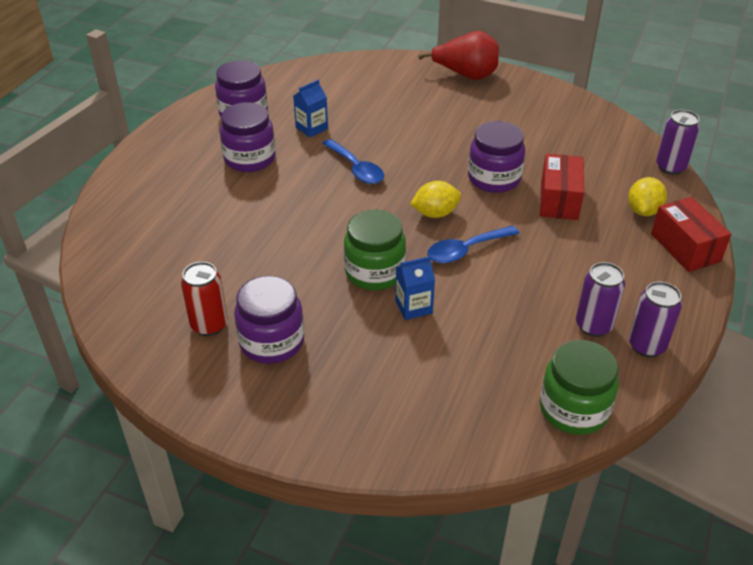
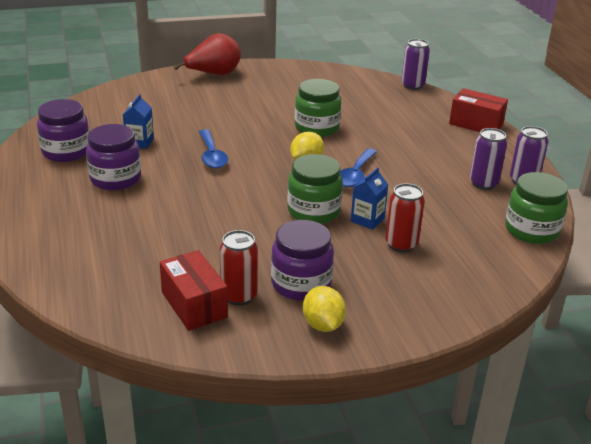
camera: 40 degrees left, 10 degrees down
(356, 168) = (212, 155): blue spoon -> blue spoon turned 60 degrees clockwise
(412, 351) = (401, 244): none -> red can
(494, 178) = (317, 128): purple jar -> green jar
(559, 200) = (373, 125): red box -> red box (194, 304)
(643, 211) = (429, 113): yellow lemon -> yellow lemon (323, 325)

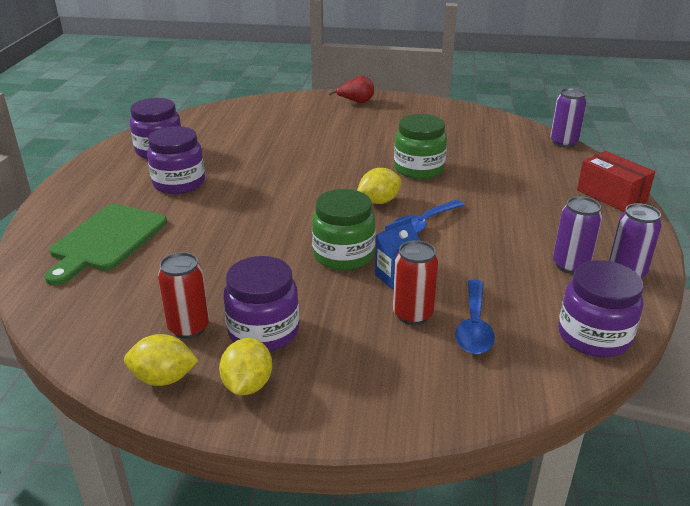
camera: 25 degrees right, 0 degrees up
(96, 243) = (106, 240): none -> green cutting board
(139, 142) = (231, 153): blue carton -> none
(194, 304) = (138, 325): red box -> none
(212, 155) = (288, 178): blue spoon -> blue spoon (474, 326)
(214, 74) = (356, 102): red pear -> red pear, size x0.62
(254, 338) = (163, 378): none -> yellow lemon
(531, 230) = (593, 336): green jar -> purple jar

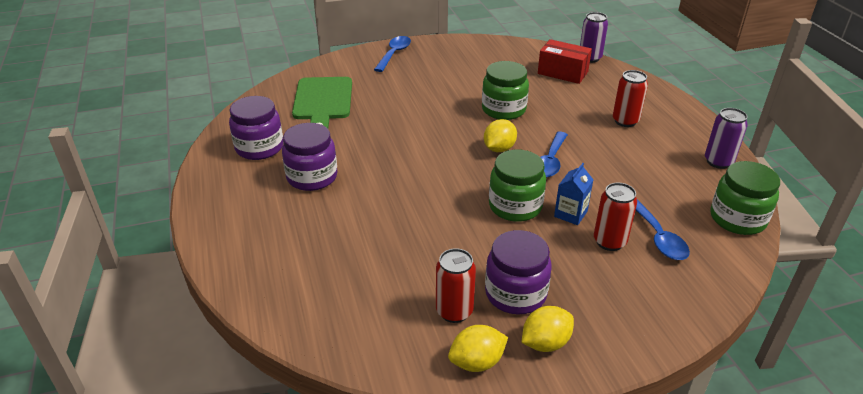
camera: 25 degrees left, 5 degrees up
(106, 240) = (301, 254): green cutting board -> green cutting board (323, 101)
(247, 385) = (545, 343): yellow lemon -> yellow lemon turned 75 degrees clockwise
(356, 102) = (394, 54): red pear -> blue spoon
(547, 208) = (625, 121): none -> red can
(570, 265) = (679, 166): purple can -> none
(593, 336) = (737, 219): purple jar -> green jar
(611, 196) = (659, 98): red box -> red box (562, 72)

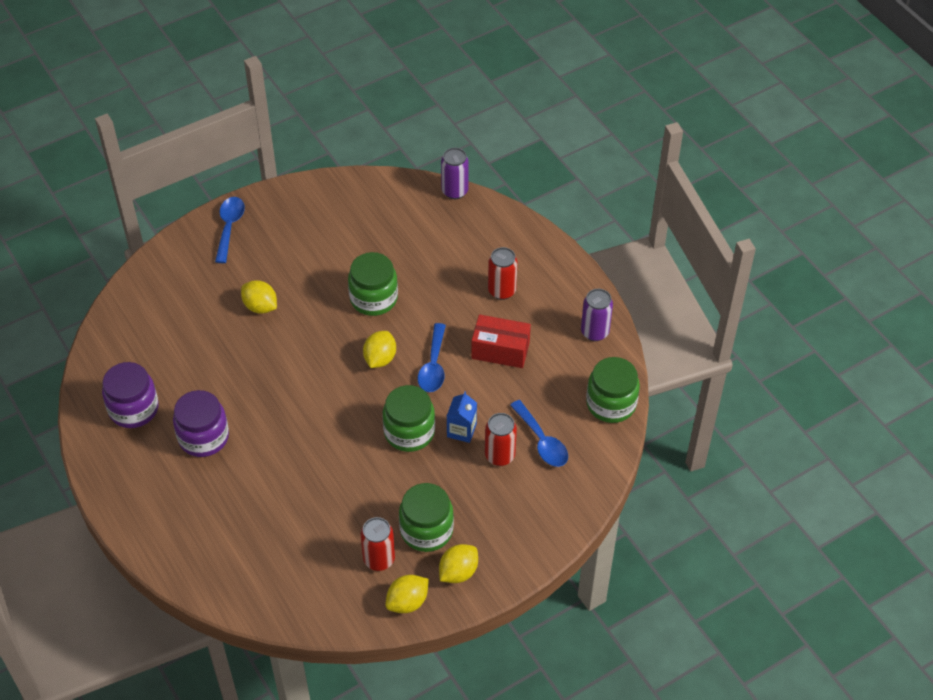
camera: 15 degrees left, 15 degrees up
(323, 101) = (174, 325): green cutting board -> none
(401, 101) = (260, 306): none -> yellow lemon
(515, 293) = (426, 530): purple jar -> green jar
(562, 72) = (427, 223): red box -> red box (500, 350)

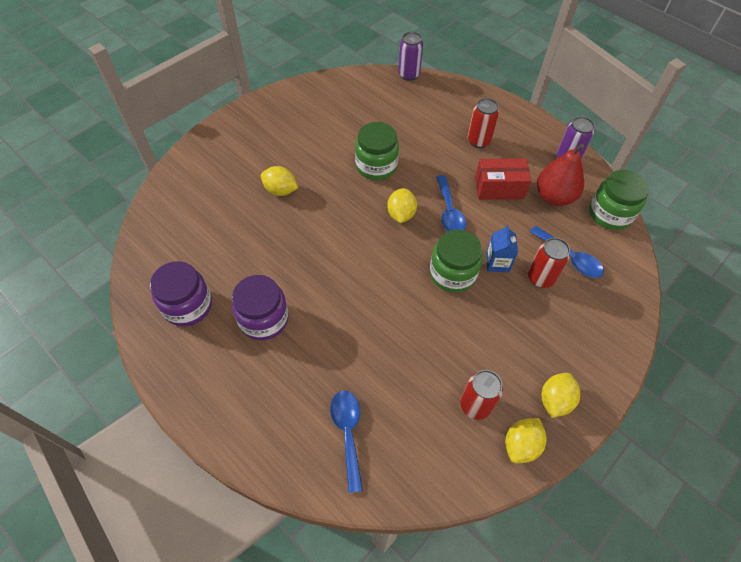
camera: 15 degrees left, 5 degrees up
(229, 227) = (233, 131): blue spoon -> blue spoon (348, 433)
(426, 530) = (507, 364): green jar -> none
(557, 372) = (554, 197): none -> red pear

